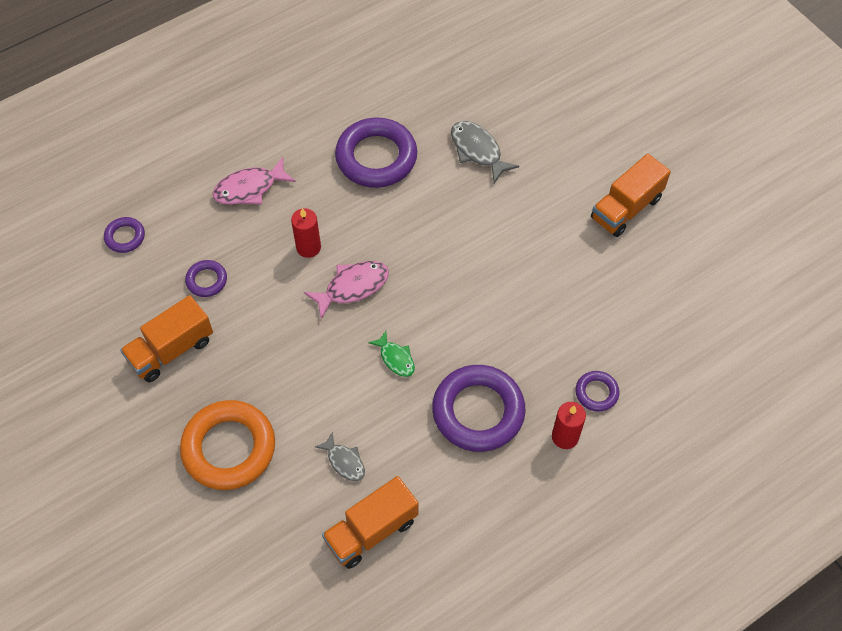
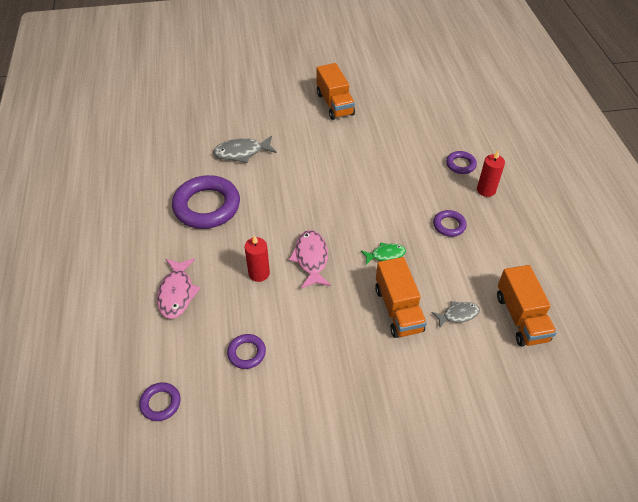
camera: 65 degrees left, 10 degrees down
(171, 350) = (300, 402): orange truck -> orange truck (398, 309)
(229, 448) = (415, 389): orange ring -> none
(478, 411) = (449, 225): purple ring -> purple ring, size x0.48

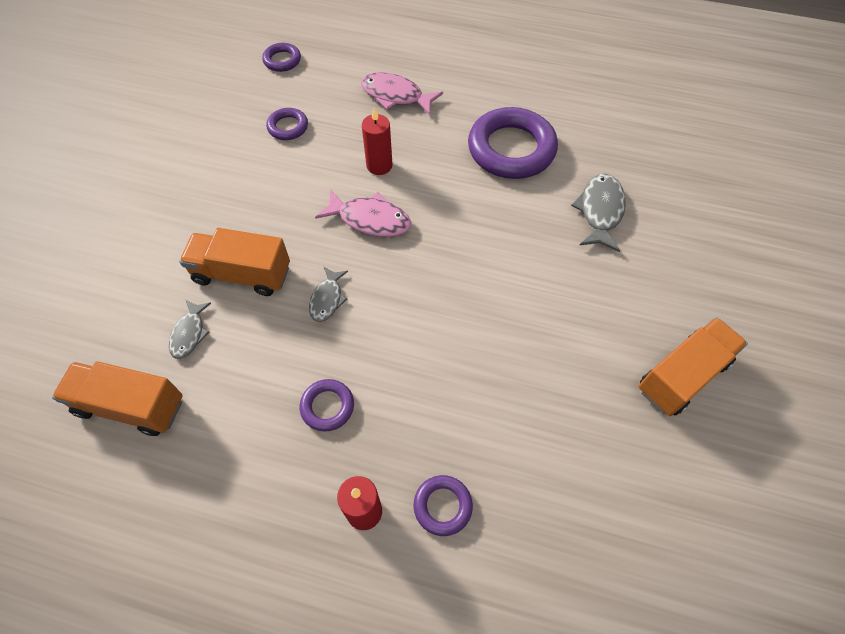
camera: 115 degrees right, 10 degrees up
(334, 104) = (682, 376): orange truck -> orange truck turned 135 degrees clockwise
(385, 255) = (327, 299): green fish -> grey fish

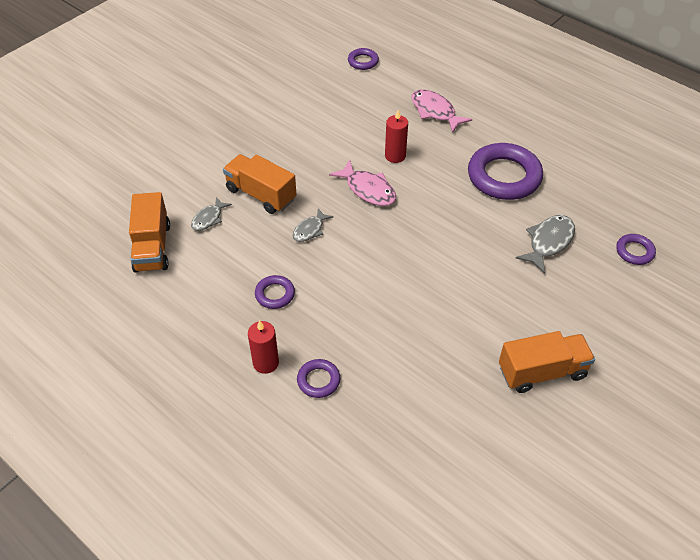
camera: 25 degrees right, 10 degrees down
(131, 406) = (152, 247): orange truck -> orange truck turned 135 degrees counterclockwise
(288, 127) = (342, 109): purple ring -> purple ring (634, 252)

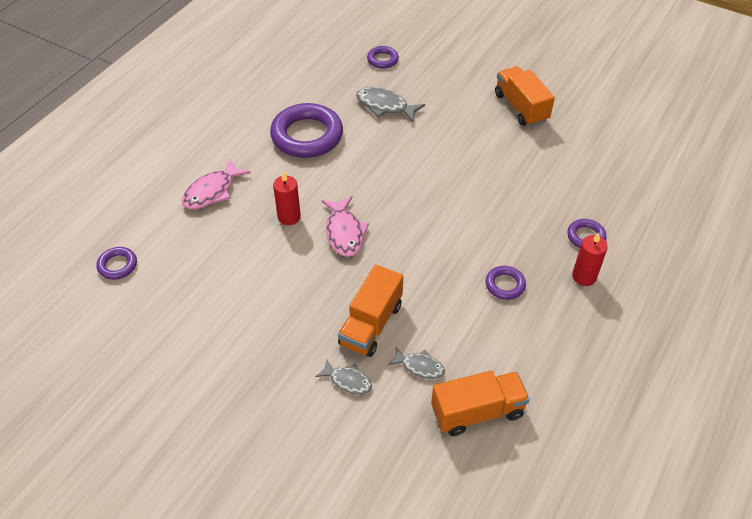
camera: 100 degrees left, 0 degrees up
(310, 230) = (413, 271): grey fish -> grey fish (348, 381)
(368, 189) = (344, 232): pink fish -> pink fish turned 135 degrees clockwise

